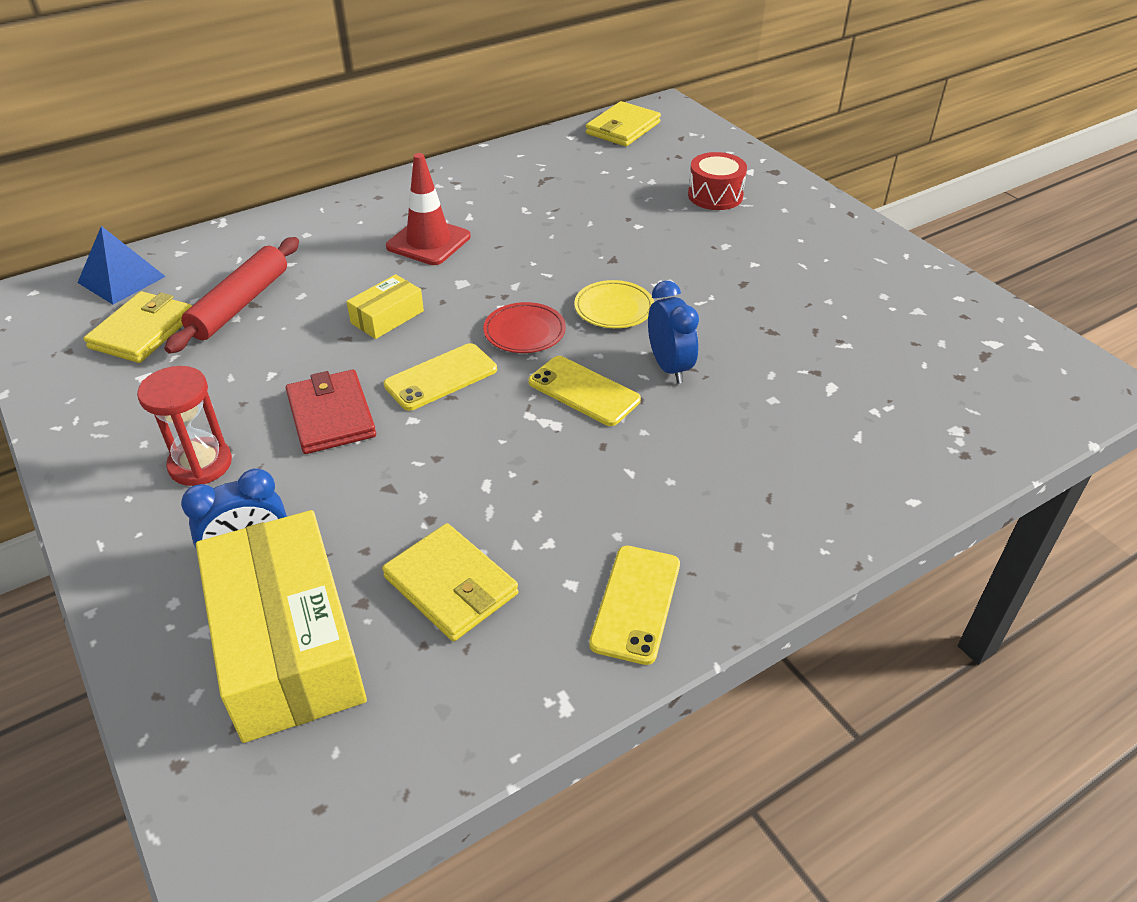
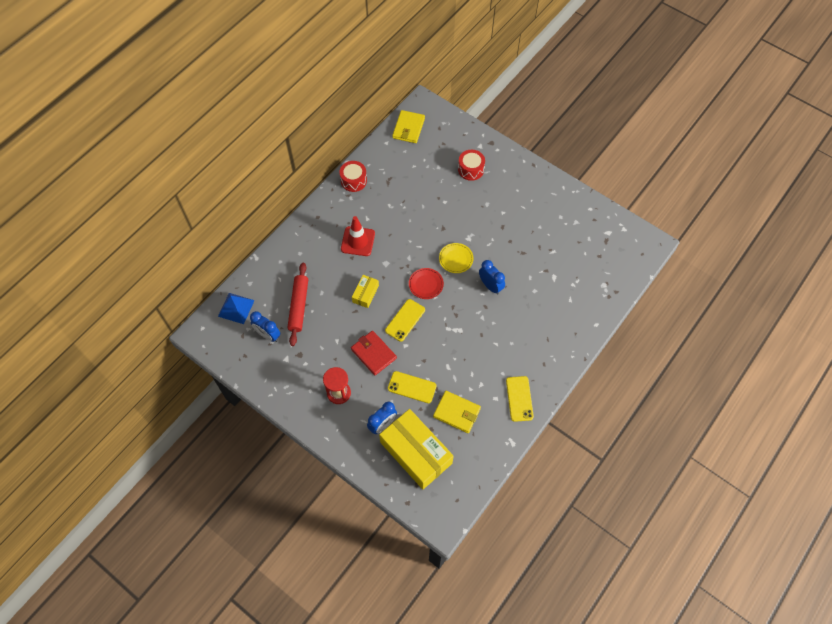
camera: 20 degrees left, 20 degrees up
(143, 331) = (268, 335): yellow wallet -> blue clock
(479, 167) = (353, 180): none -> red drum
(583, 391) = (463, 309): yellow phone -> yellow phone (412, 387)

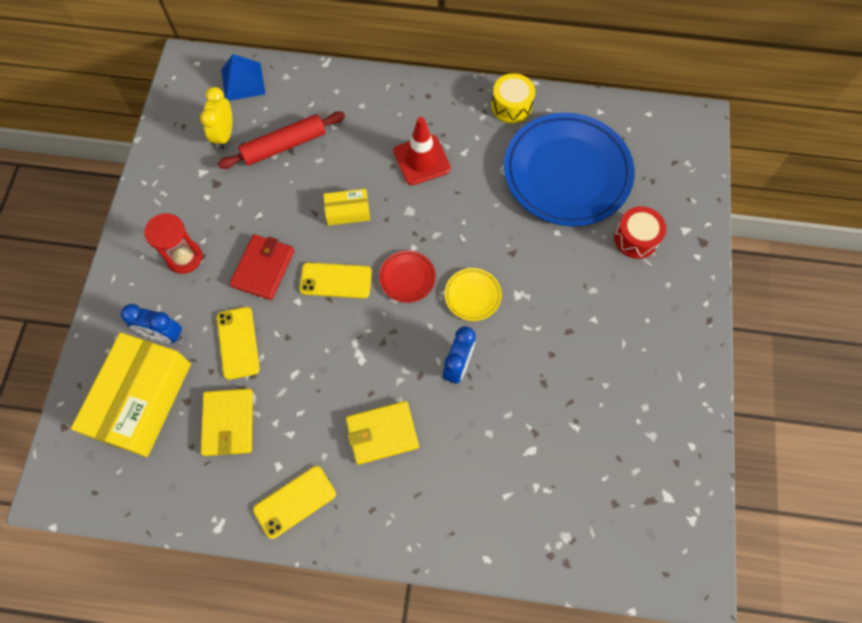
camera: 60 degrees right, 5 degrees up
(268, 335) = (224, 135): blue clock -> yellow clock
(353, 180) = (511, 106): red drum -> yellow drum
(408, 128) = (644, 125): yellow wallet -> yellow wallet (382, 433)
(413, 178) = (567, 173): none -> blue plate

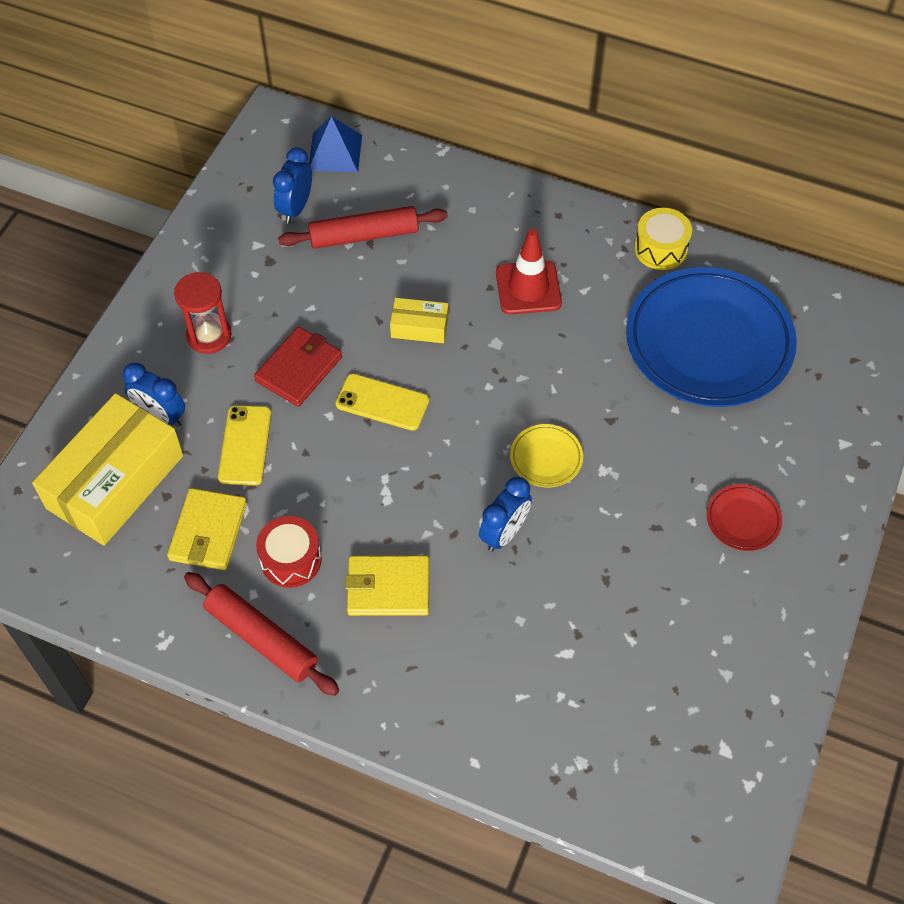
camera: 15 degrees right, 10 degrees down
(224, 135) = (296, 208): yellow clock -> blue clock
(295, 502) = (261, 638): yellow phone -> red rolling pin
(407, 278) = (471, 419): red plate -> red plate (743, 520)
(635, 238) = (775, 439): red drum -> red drum (291, 560)

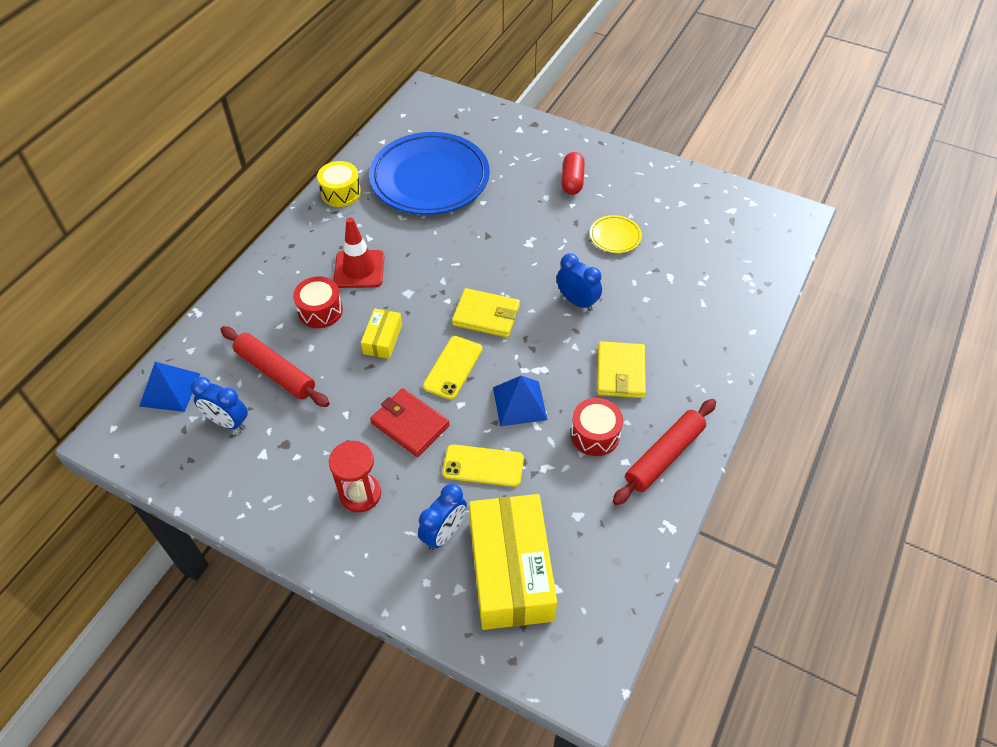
camera: 85 degrees left, 5 degrees down
(115, 482) = (511, 570): yellow box -> yellow box turned 45 degrees clockwise
(208, 532) = (566, 494): yellow wallet -> yellow wallet (486, 315)
(333, 476) = (519, 403): none -> blue pyramid
(364, 235) = (275, 372): red rolling pin -> red rolling pin turned 45 degrees counterclockwise
(457, 260) = (320, 311): none -> red drum
(546, 458) = (515, 273): yellow plate -> yellow plate (615, 236)
(743, 520) = (572, 181): red plate -> red capsule

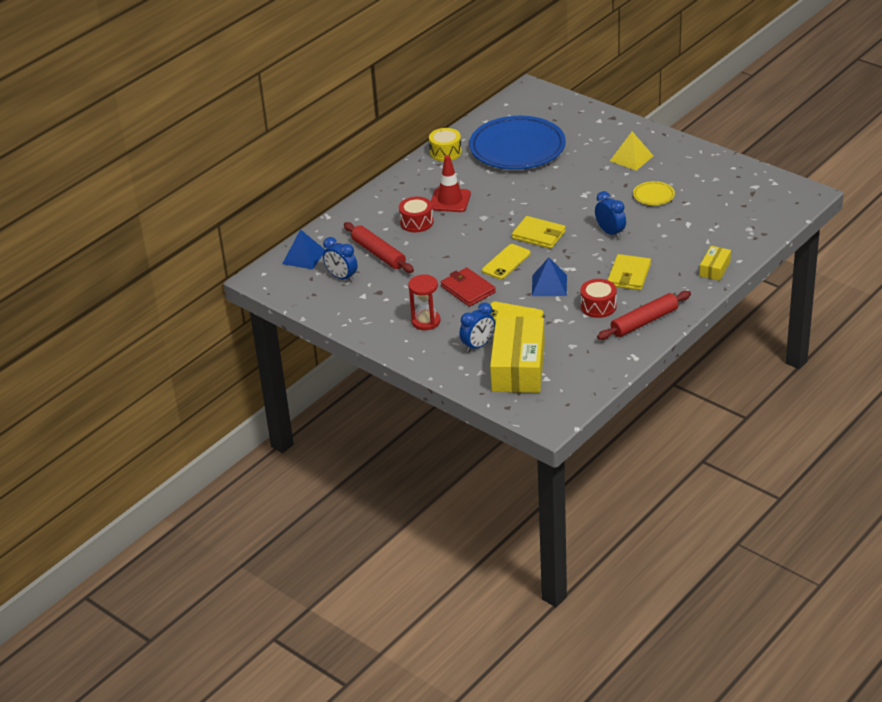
camera: 15 degrees right, 15 degrees down
(382, 339) = (459, 242): yellow box -> yellow box (715, 269)
(572, 181) = (631, 158): red capsule -> yellow pyramid

